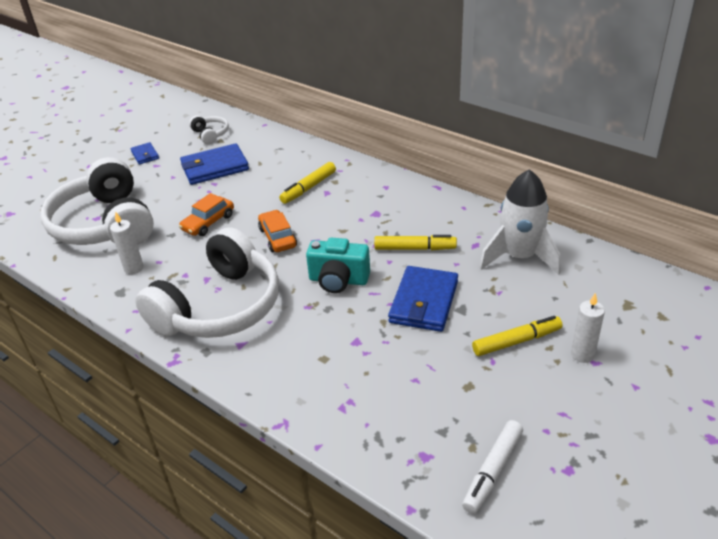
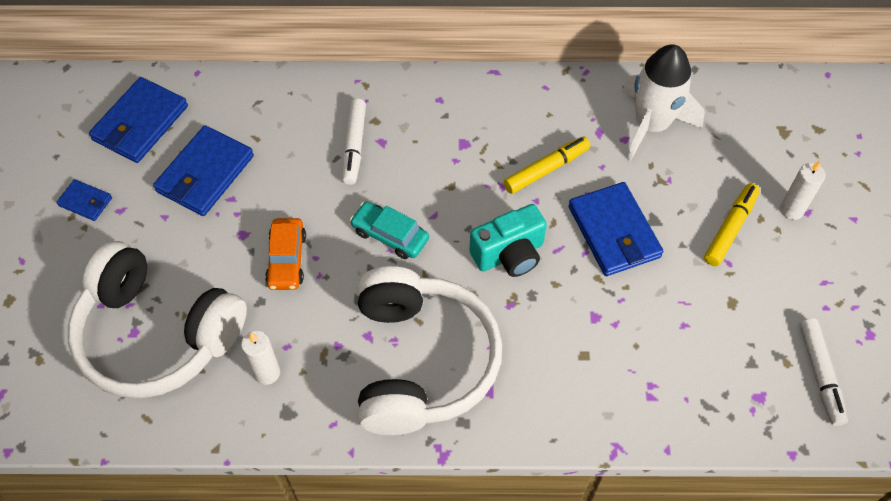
camera: 40 degrees left, 20 degrees up
(210, 134) = (140, 123): white headphones -> blue wallet
(278, 237) = (390, 235): orange car -> turquoise car
(308, 188) = (354, 146): yellow marker -> white marker

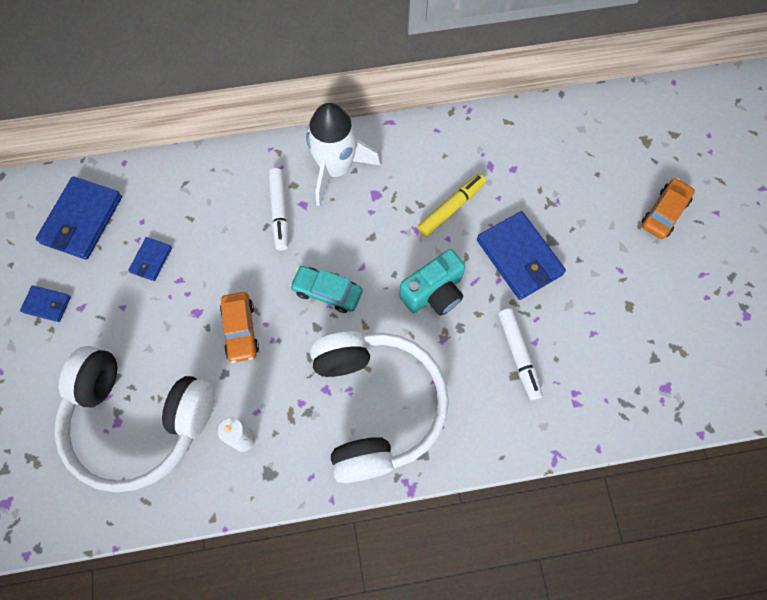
camera: 10 degrees left, 10 degrees up
(205, 174) = (151, 260): blue wallet -> blue wallet, size x0.51
(651, 125) = (533, 152): white rocket -> white rocket (335, 169)
(730, 228) = (616, 238): yellow marker -> none
(791, 210) = (664, 213): white candle -> orange car
(820, 374) = (712, 359): white marker -> white marker (518, 355)

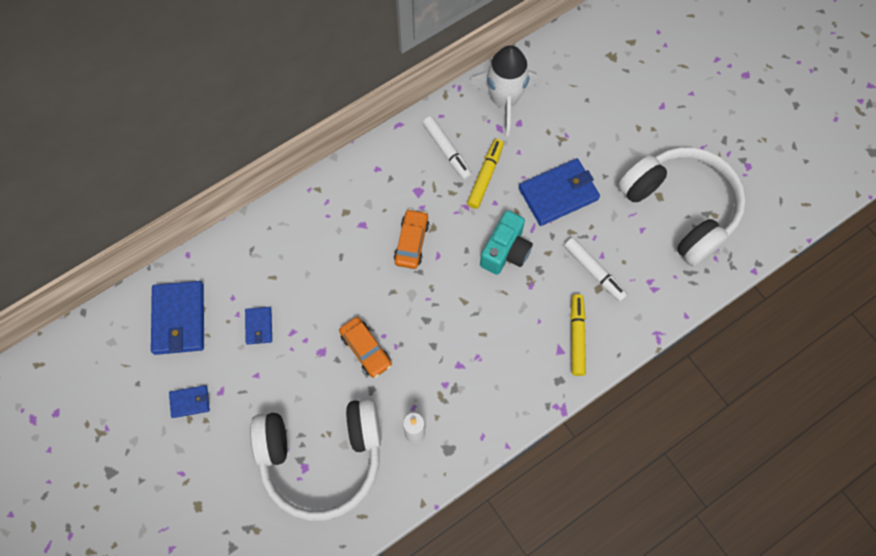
camera: 25 degrees left, 0 degrees up
(279, 212) = (346, 239): white marker -> white marker (447, 151)
(327, 292) = (420, 288): turquoise car -> none
(335, 169) = (374, 183): white rocket -> white rocket (504, 101)
(376, 406) = (504, 360): white headphones -> white headphones (681, 209)
(465, 416) = (577, 336): none -> yellow marker
(519, 257) = (558, 193): blue wallet -> blue wallet turned 60 degrees counterclockwise
(664, 213) = (652, 110): orange car -> orange car (411, 242)

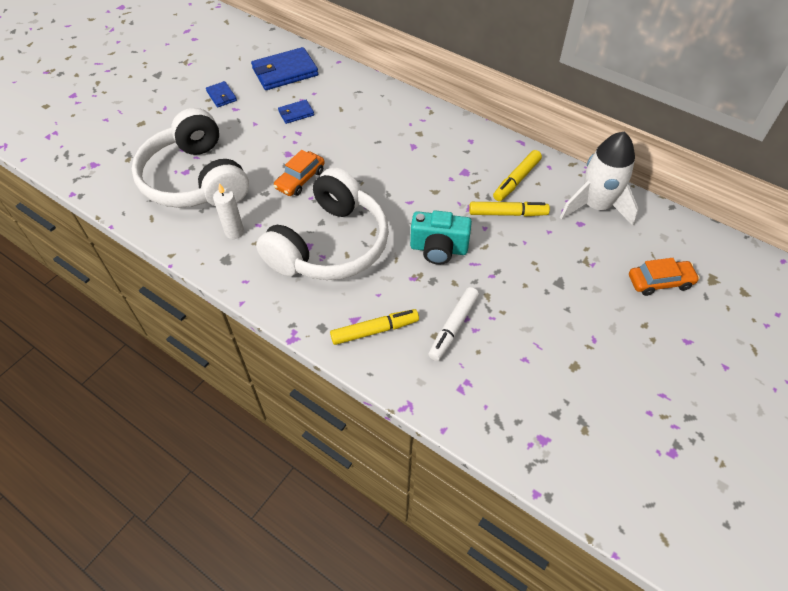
camera: 70 degrees right, 15 degrees down
(411, 242) = (413, 181): orange car -> orange car (660, 282)
(447, 151) = (516, 180): white marker -> yellow marker
(558, 193) = (523, 274): blue wallet -> none
(681, 209) = (571, 391): white headphones -> white headphones (330, 245)

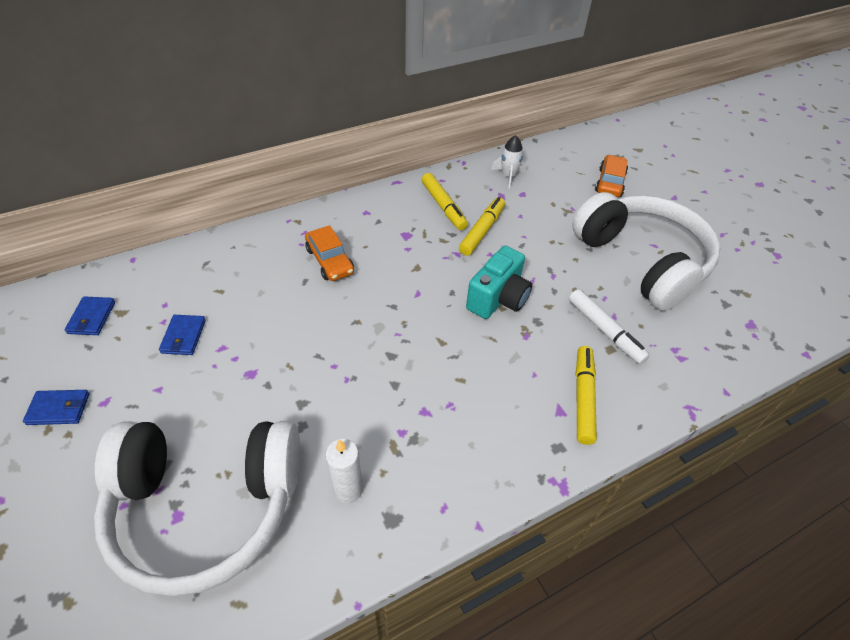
camera: 65 degrees left, 5 degrees down
(285, 72) = (92, 318): blue wallet -> blue wallet, size x0.51
(300, 179) = (307, 378): orange car -> orange car (330, 261)
(330, 245) = (436, 390): white headphones -> white headphones (642, 261)
(596, 206) = (508, 176): white rocket -> white rocket, size x0.49

